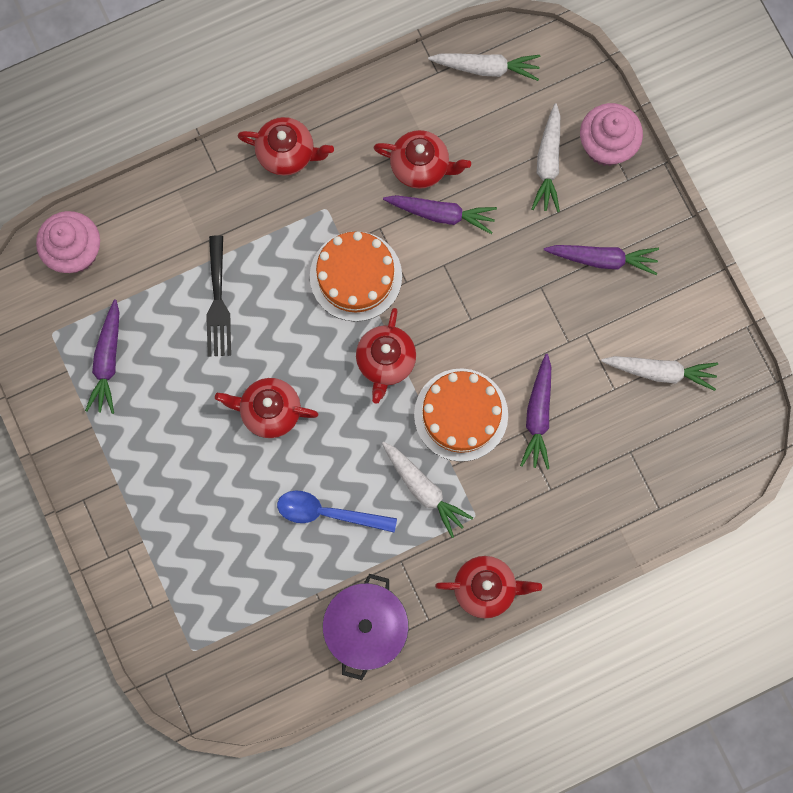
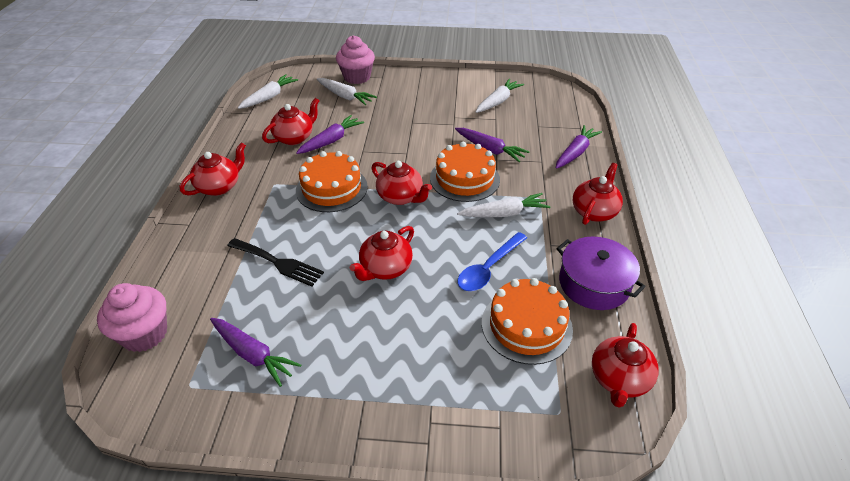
camera: 60 degrees left, 35 degrees down
(255, 689) = (619, 379): none -> red teapot
(273, 583) = (526, 326): none -> orange cake
(602, 259) = (417, 98): purple carrot -> purple carrot (575, 153)

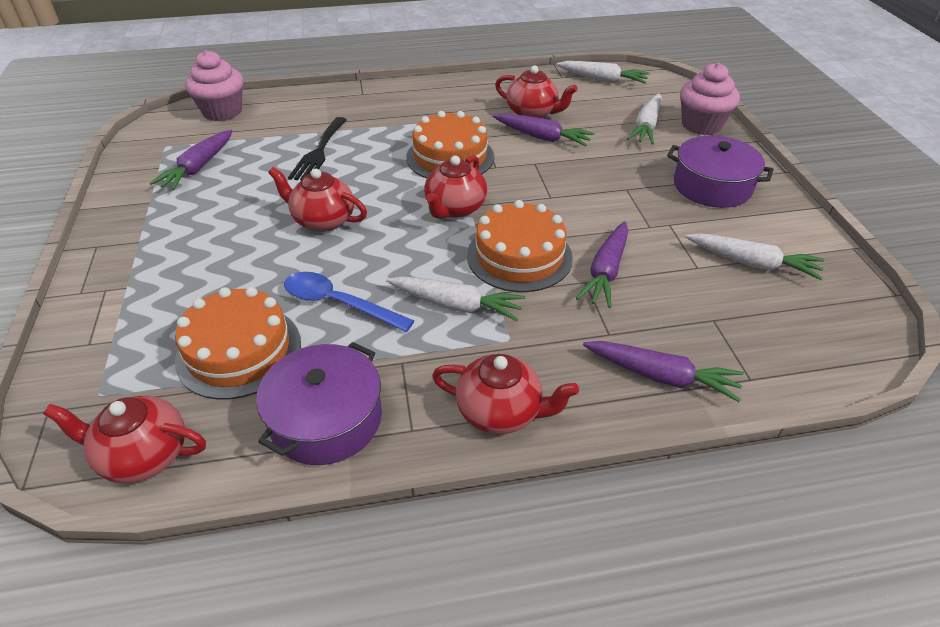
camera: 75 degrees right, 0 degrees up
(219, 186) = (424, 93): red teapot -> none
(424, 93) = (712, 186): none -> purple pot
(504, 213) = (456, 305): white carrot -> white carrot turned 45 degrees counterclockwise

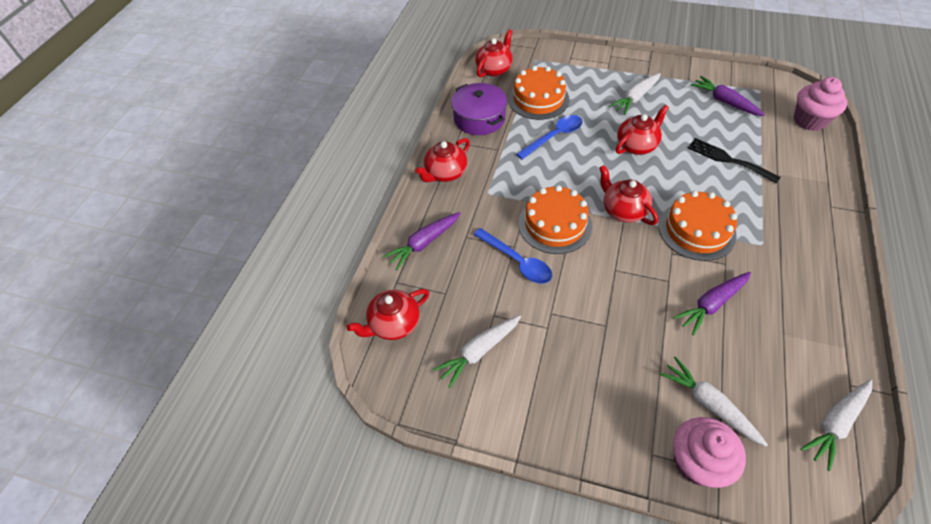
camera: 120 degrees right, 10 degrees up
(456, 305) = (526, 181): white carrot -> white carrot (635, 98)
(533, 113) = (762, 318): red teapot -> red teapot (394, 324)
(606, 271) = (517, 261): purple carrot -> blue spoon
(712, 186) = (583, 393): purple pot -> none

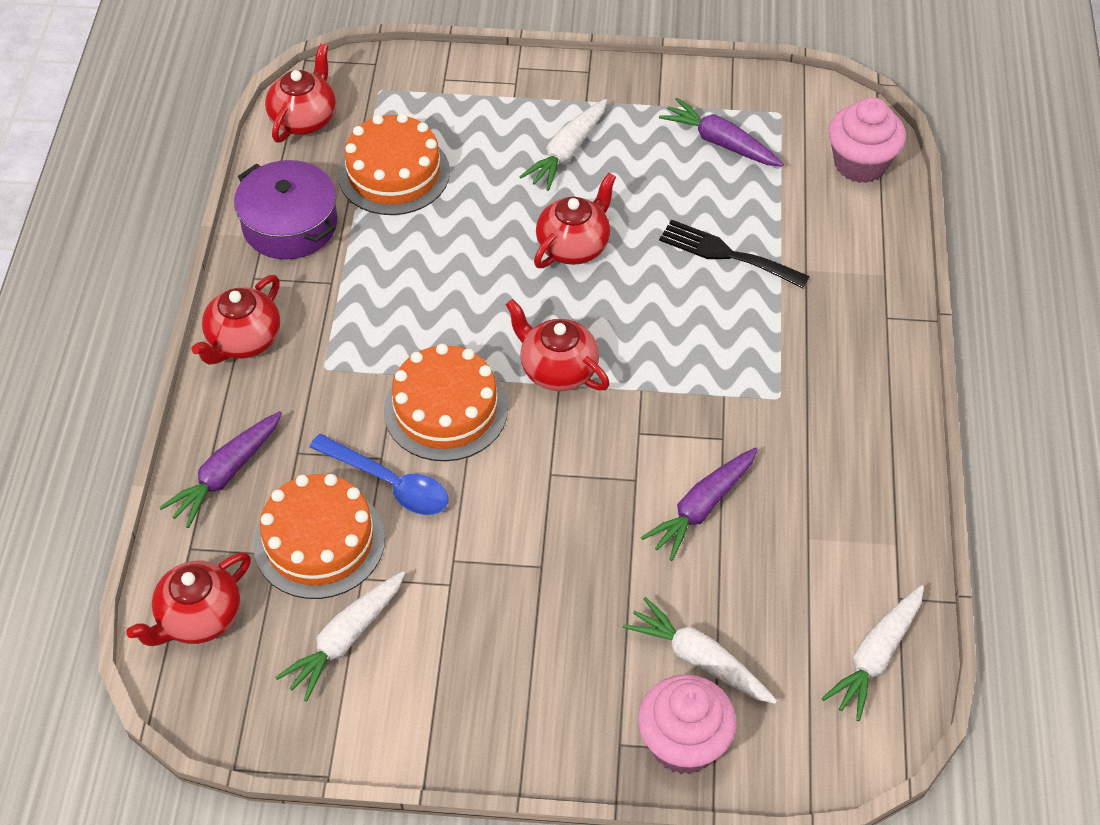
camera: 15 degrees left, 0 degrees up
(554, 137) = (429, 246): blue spoon -> none
(696, 230) = (677, 388): orange cake -> orange cake (319, 541)

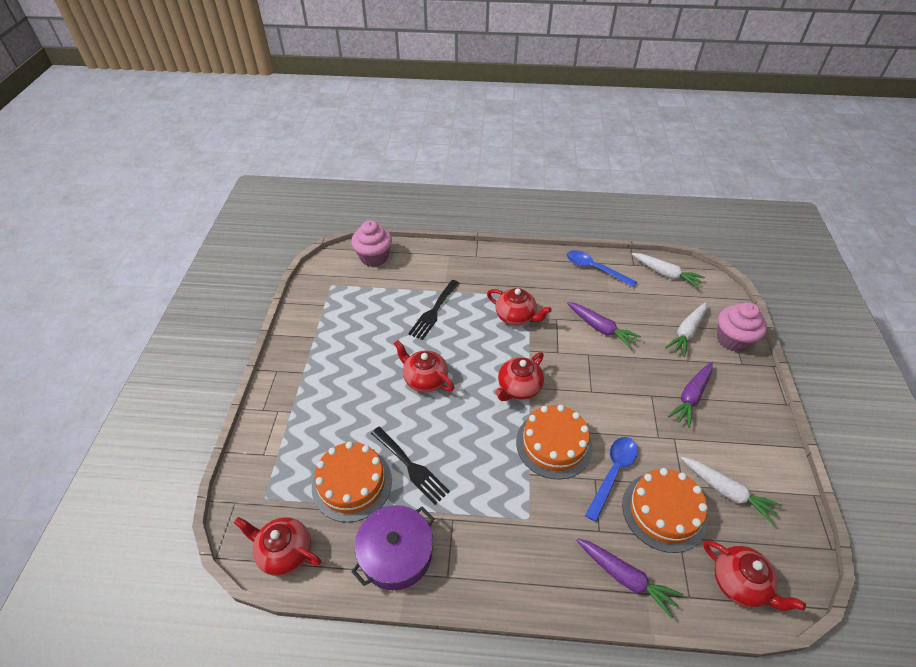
camera: 90 degrees left, 5 degrees down
(243, 341) = (508, 578): red teapot -> red teapot (516, 317)
(415, 235) = (411, 467): none -> black fork
(567, 152) = (346, 382): white carrot -> none
(720, 142) = (350, 310): purple carrot -> purple carrot (691, 397)
(875, 521) = (595, 269): none -> blue spoon

